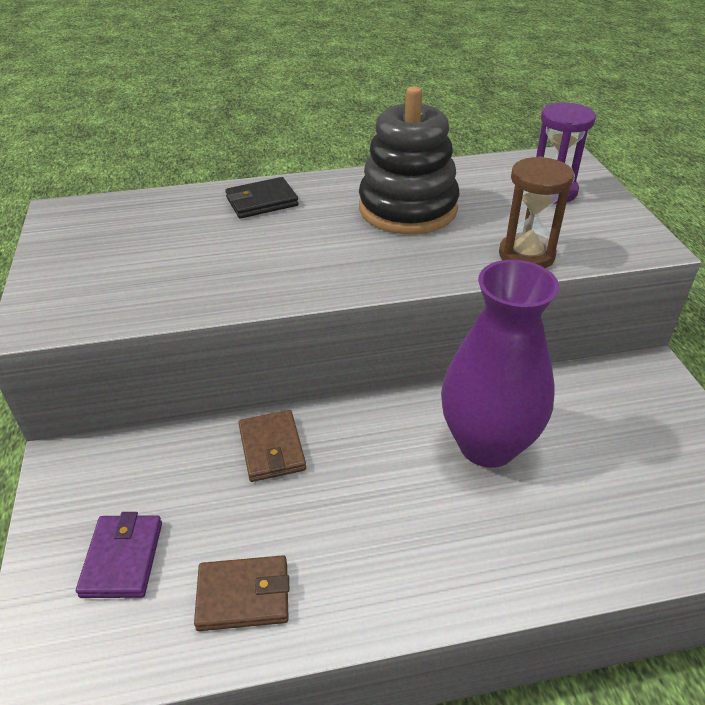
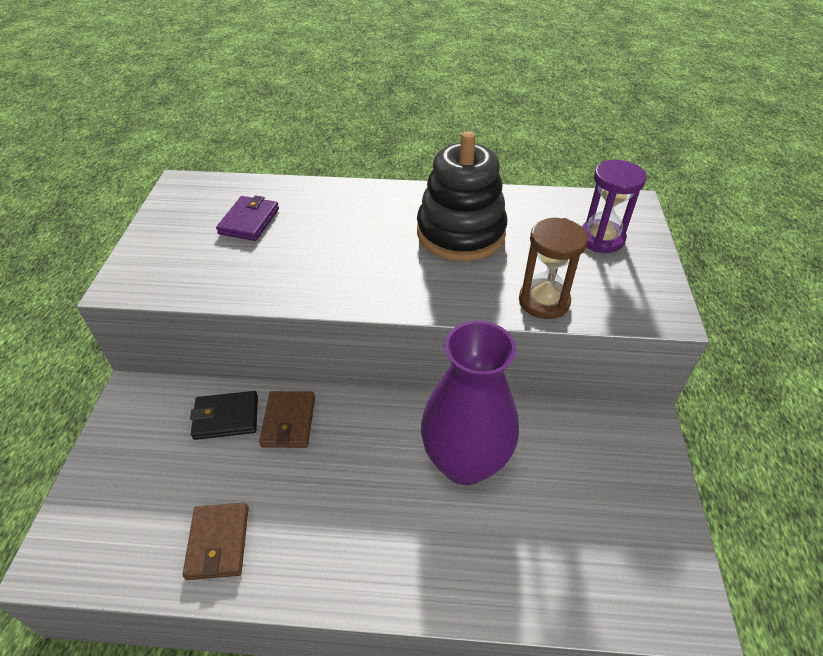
camera: 15 degrees right, 5 degrees up
(122, 559) = (144, 487): purple wallet -> purple wallet (249, 221)
(243, 595) = (218, 542): brown wallet -> brown wallet turned 75 degrees clockwise
(262, 202) = (341, 203): black wallet -> black wallet (226, 417)

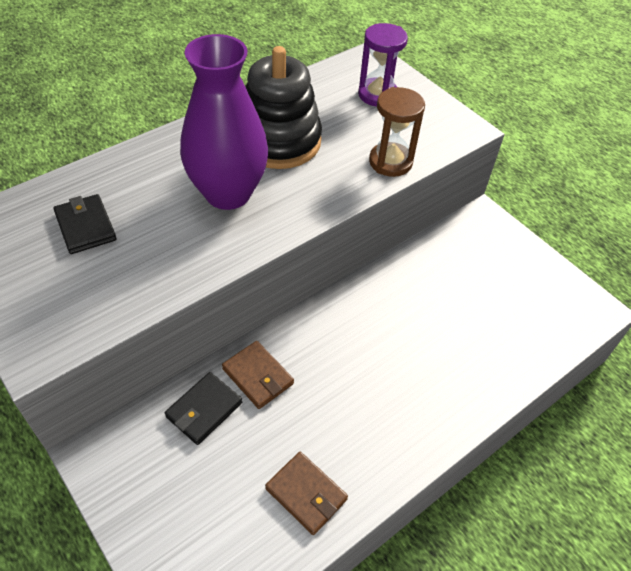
camera: 45 degrees left, 5 degrees up
(249, 221) = (85, 227): purple wallet -> black wallet
(465, 462) = (407, 315): purple vase -> purple vase (228, 193)

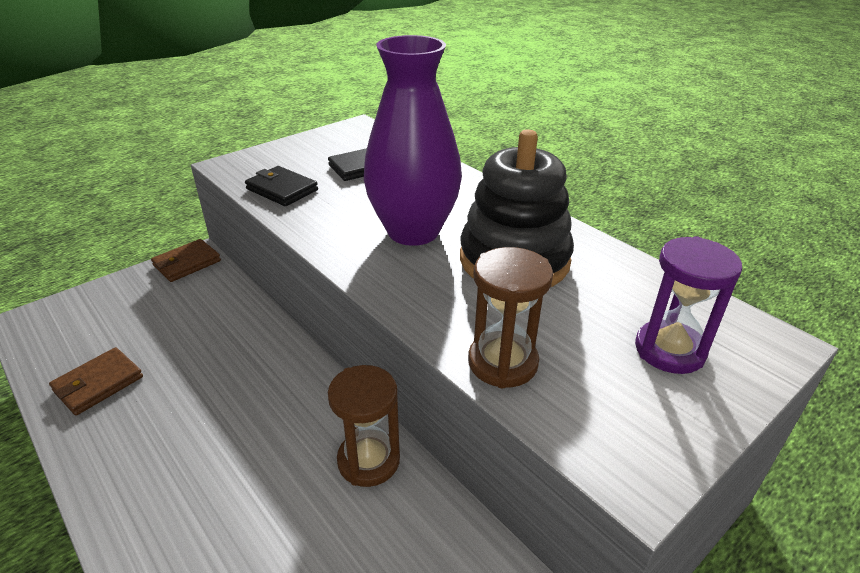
camera: 90 degrees right, 15 degrees down
(204, 410) = (218, 309): black wallet -> black wallet (282, 189)
(258, 376) = (247, 341): brown wallet -> brown wallet (187, 263)
(389, 285) = (368, 460): none -> brown hourglass

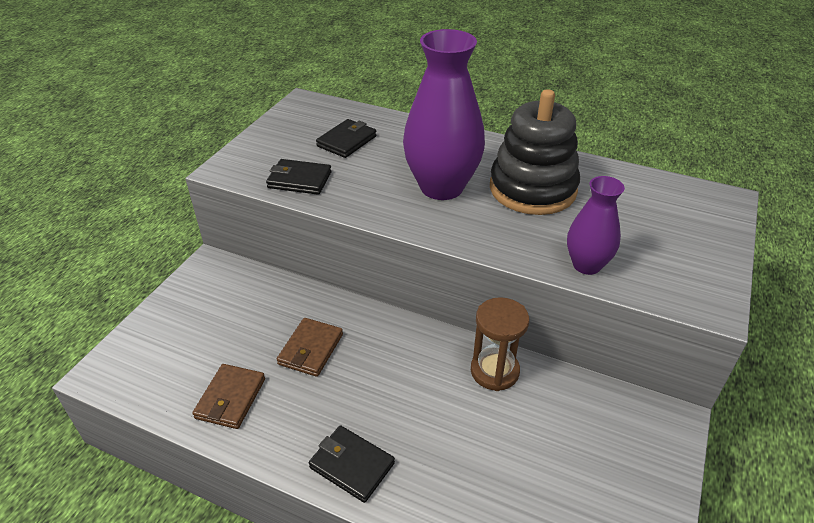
camera: 25 degrees left, 5 degrees up
(136, 500) = (352, 465): none -> black wallet
(187, 263) = (206, 273): brown wallet -> brown wallet (311, 349)
(502, 363) = (586, 265): brown hourglass -> purple vase
(669, 350) = (674, 223): purple hourglass -> none

